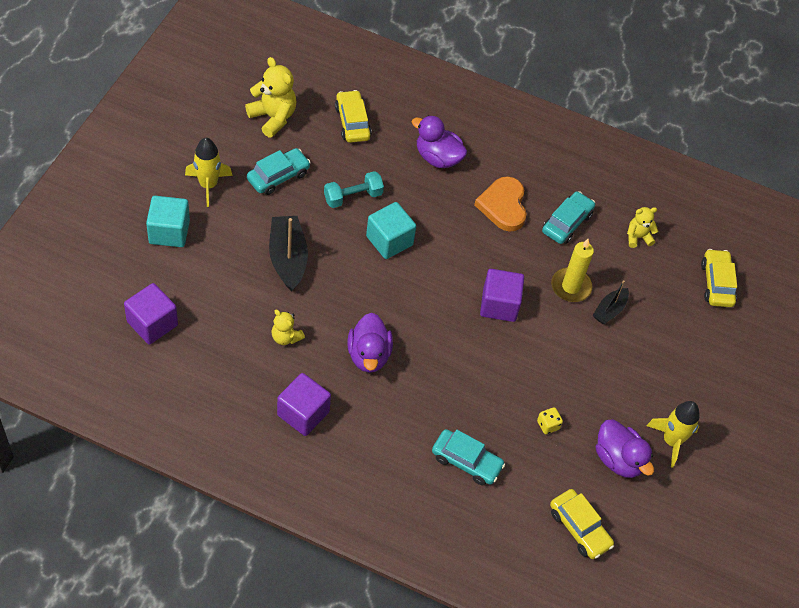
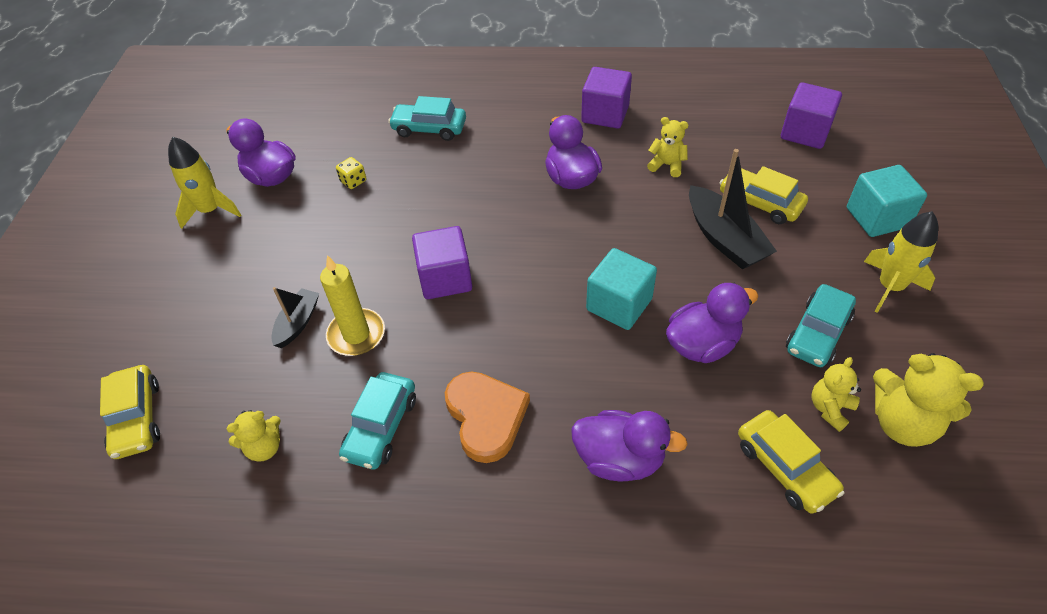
camera: 170 degrees right, 5 degrees down
(306, 138) = (830, 408): none -> yellow teddy bear
(353, 197) = (702, 344): turquoise dumbbell -> purple duck
(579, 528) = (305, 116): yellow car -> yellow car (760, 203)

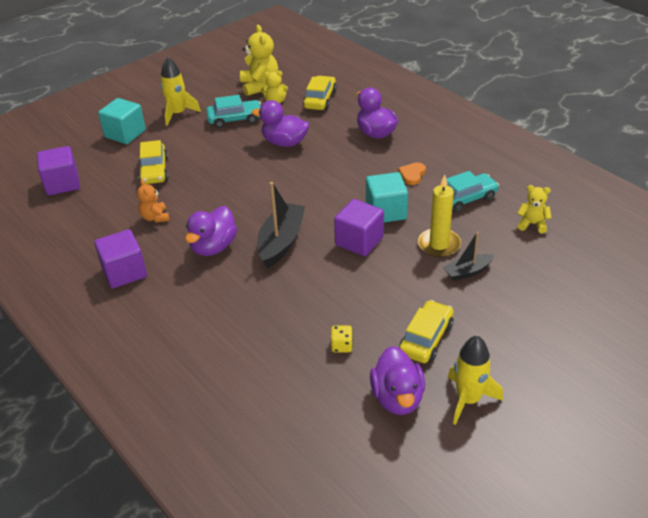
camera: 135 degrees left, 10 degrees down
(137, 418) = (599, 279): yellow car -> yellow car (426, 339)
(429, 128) = (239, 351): turquoise car -> none
(486, 416) = (412, 175): orange heart -> orange heart, size x0.54
(619, 304) = (293, 176): turquoise cube -> turquoise cube (386, 211)
(667, 165) = (155, 217): yellow teddy bear -> orange teddy bear
(724, 239) = (200, 168): black boat -> black boat (281, 242)

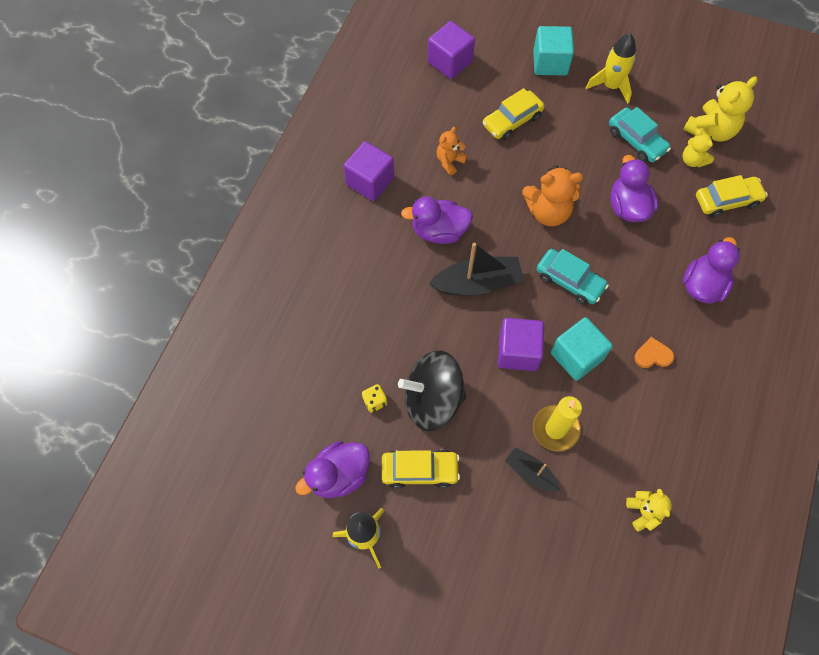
camera: 60 degrees right, 25 degrees up
(252, 181) = (548, 212): none -> orange teddy bear
(366, 307) = (432, 400): none -> black spinning top
(465, 199) = (645, 426): turquoise car -> turquoise car (569, 281)

